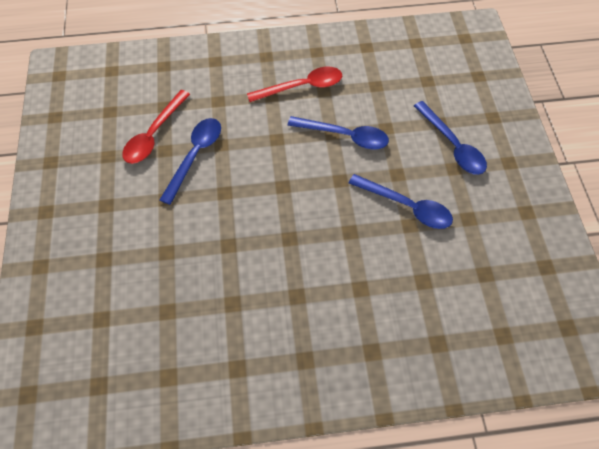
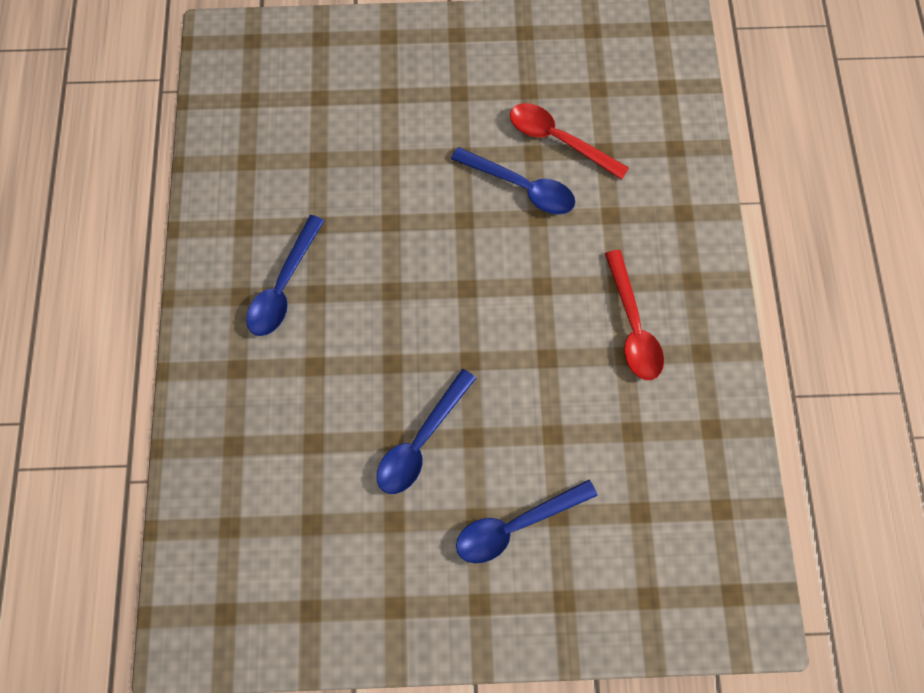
camera: 95 degrees right, 10 degrees up
(345, 136) = (541, 375): blue spoon -> blue spoon (284, 286)

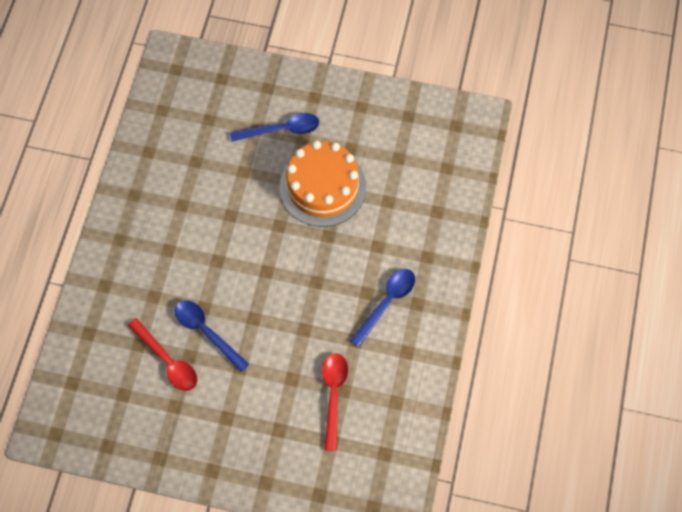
camera: 165 degrees left, 5 degrees down
(421, 441) = (322, 187): blue spoon -> orange cake
(632, 326) = (169, 221): red spoon -> red spoon (333, 395)

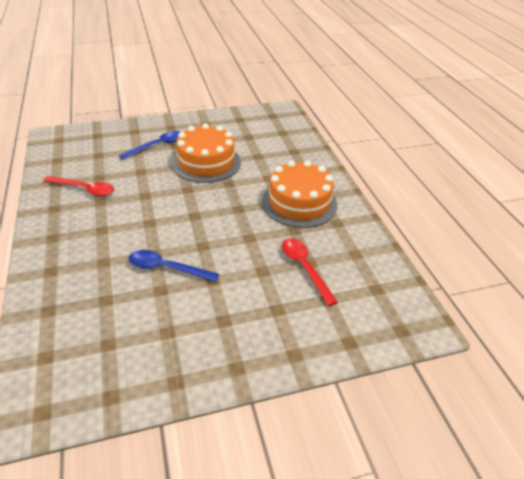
camera: 30 degrees left, 25 degrees down
(167, 361) = (141, 301): red spoon -> red spoon (84, 189)
(386, 303) = (299, 203): blue spoon -> orange cake

